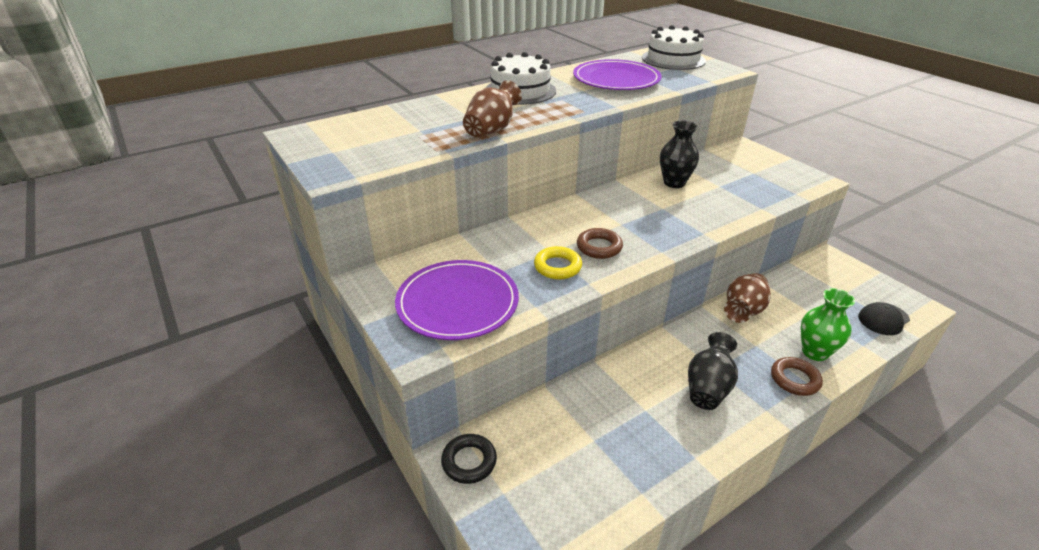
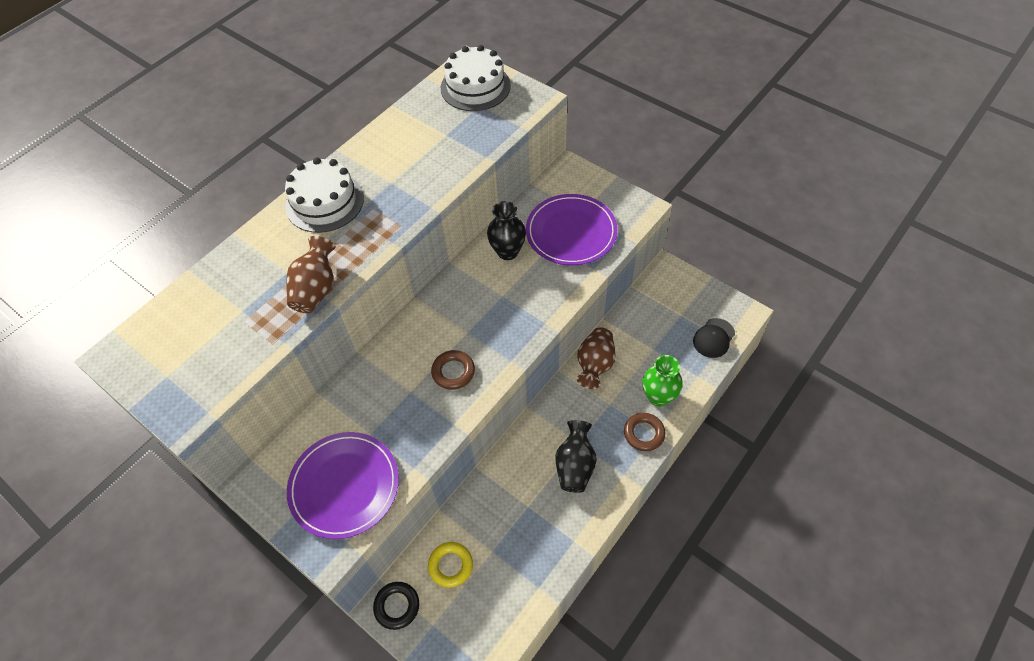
camera: 15 degrees left, 20 degrees up
(557, 267) = (421, 411): yellow ring -> yellow ring (450, 565)
(616, 79) = (421, 149): purple plate -> purple plate (571, 232)

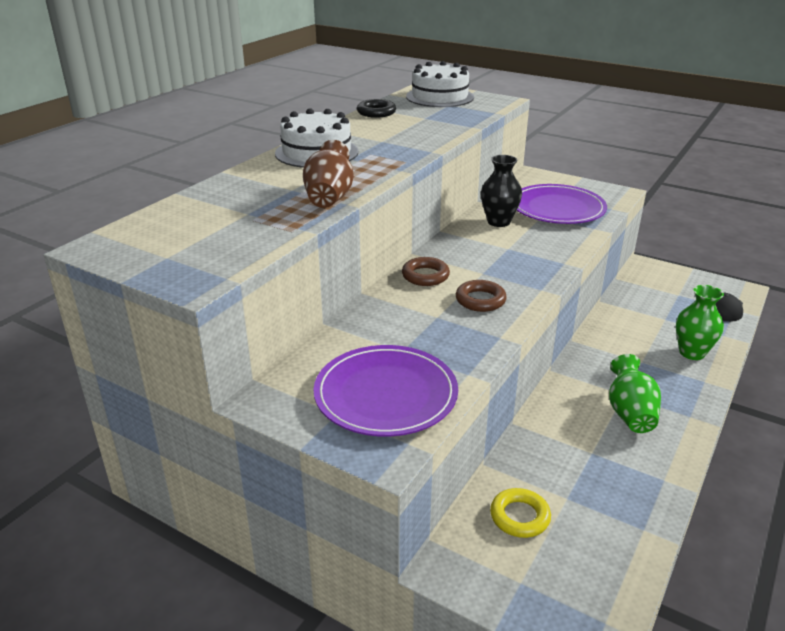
camera: 10 degrees left, 25 degrees down
(397, 606) = (463, 566): black ring -> black ring (376, 112)
(575, 465) = (630, 413): black vase -> green vase
(595, 365) = (609, 334): brown vase -> none
(644, 433) = (693, 382): brown ring -> brown ring (425, 276)

